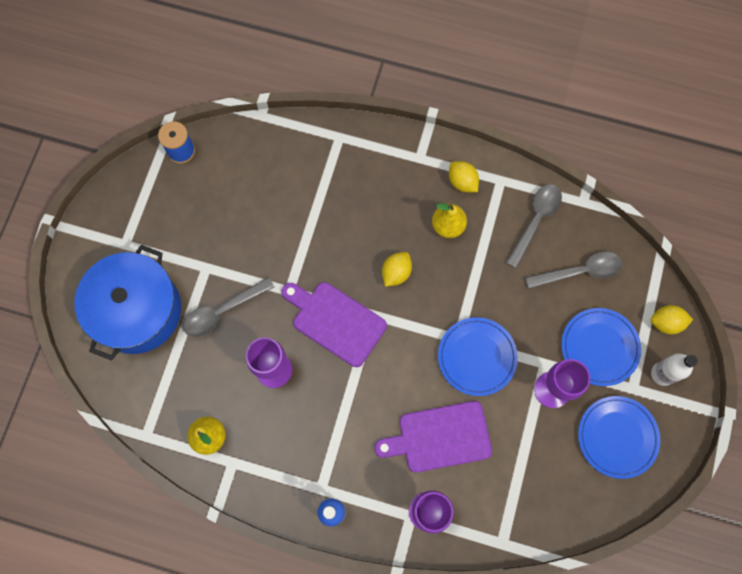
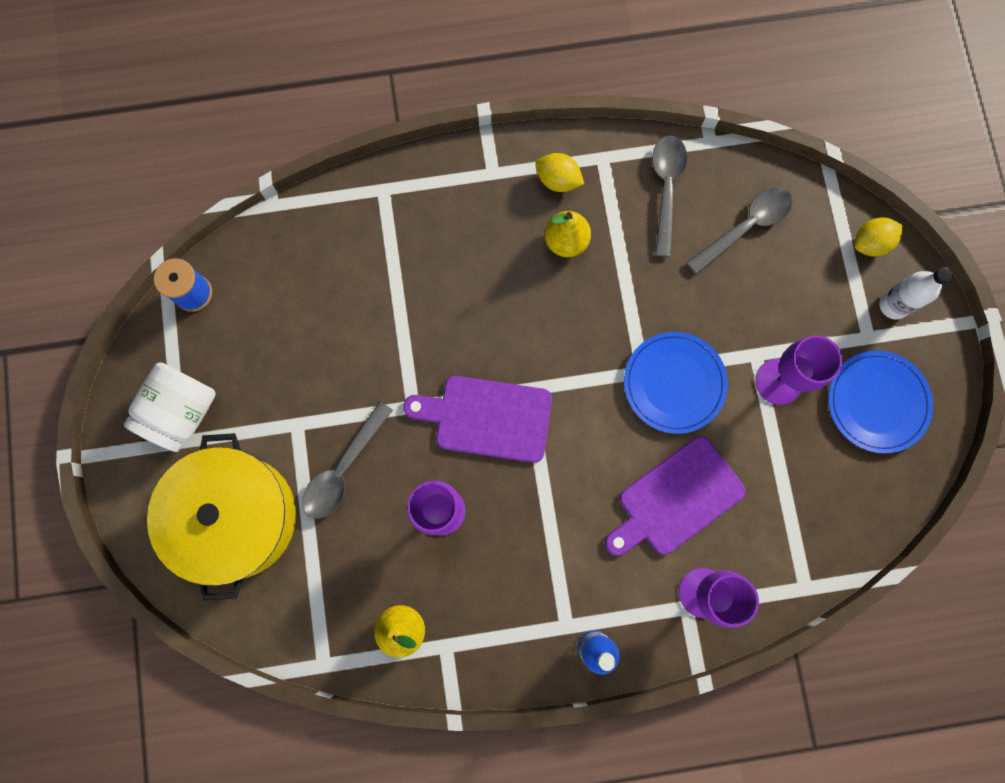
camera: 25 degrees left, 5 degrees up
(136, 225) = (182, 411): none -> white jar
(137, 310) = (236, 517): blue pot -> yellow pot
(396, 273) = (531, 326): yellow lemon -> none
(599, 347) = (809, 306): blue plate -> none

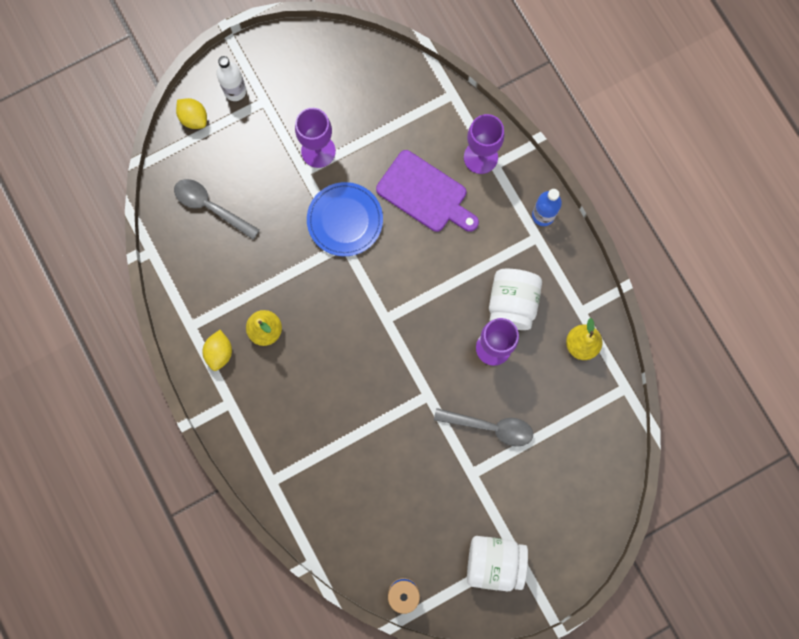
camera: 110 degrees left, 0 degrees up
(236, 517) = (552, 489): yellow pot -> none
(487, 417) = (416, 340): purple cutting board -> none
(489, 557) = (512, 303): none -> white jar
(666, 189) = (200, 272): grey spoon -> none
(877, 402) = (309, 83): blue plate -> none

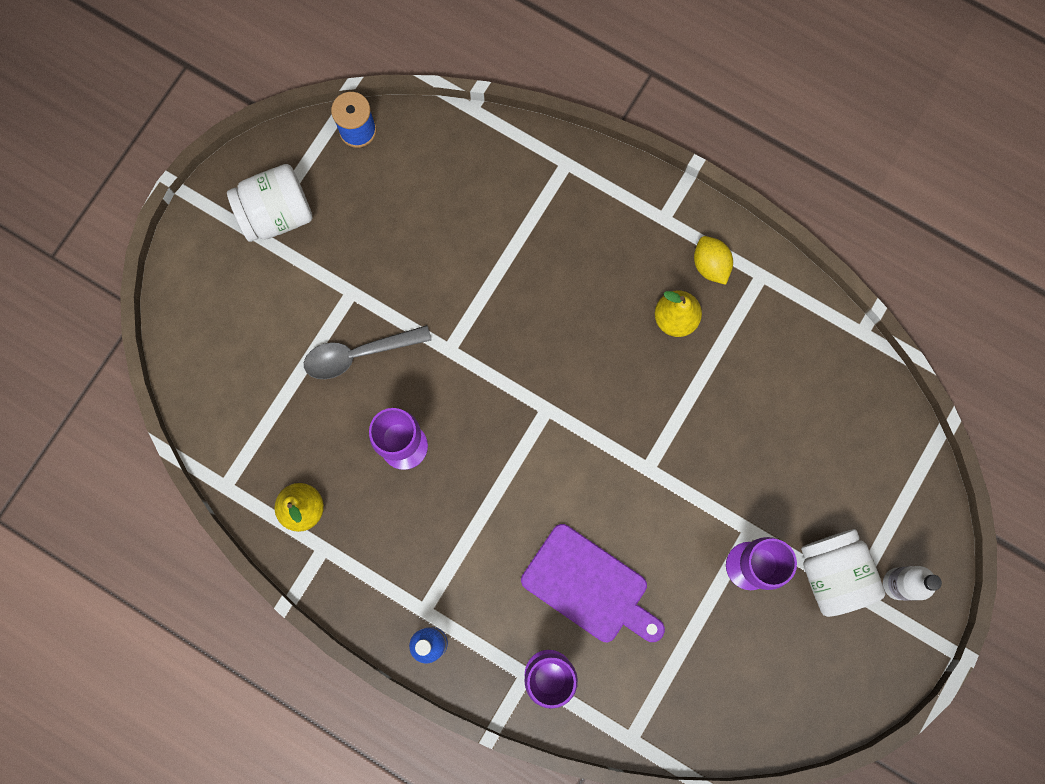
camera: 150 degrees right, 0 degrees up
(194, 118) = (923, 519): yellow lemon -> none
(211, 207) = (830, 423): grey spoon -> none
(345, 220) = (665, 498): blue plate -> none
(425, 194) = (589, 587): purple cutting board -> purple cutting board turned 150 degrees counterclockwise
(512, 303) = (410, 511): white jar -> white jar (832, 573)

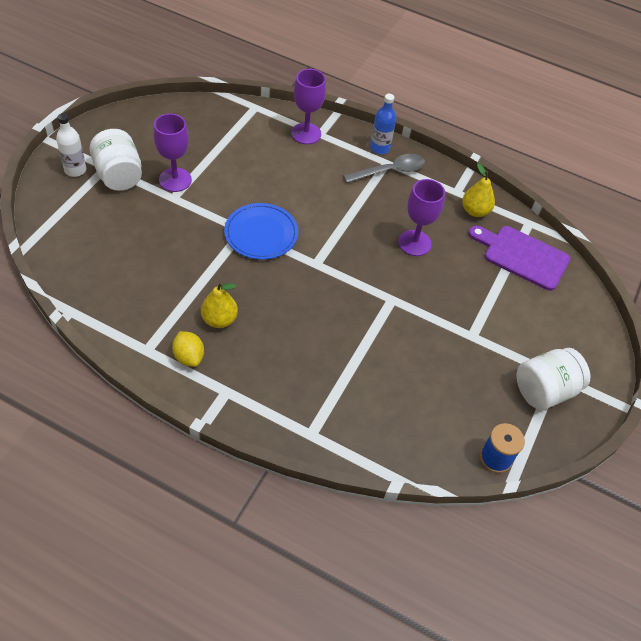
camera: 170 degrees right, 25 degrees down
(358, 354) = (458, 296): grey spoon -> grey spoon (390, 171)
(589, 587) = (282, 171): purple cutting board -> purple cutting board (522, 256)
(622, 462) = (261, 233): none -> blue plate

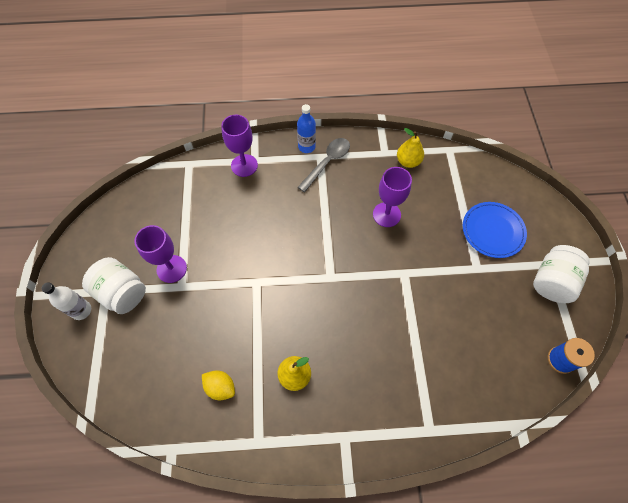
camera: 25 degrees left, 10 degrees up
(189, 357) = (295, 426): yellow lemon -> yellow lemon (220, 387)
(261, 233) = (272, 276): blue plate -> blue plate (493, 231)
(522, 256) = (464, 180): purple cutting board -> none

